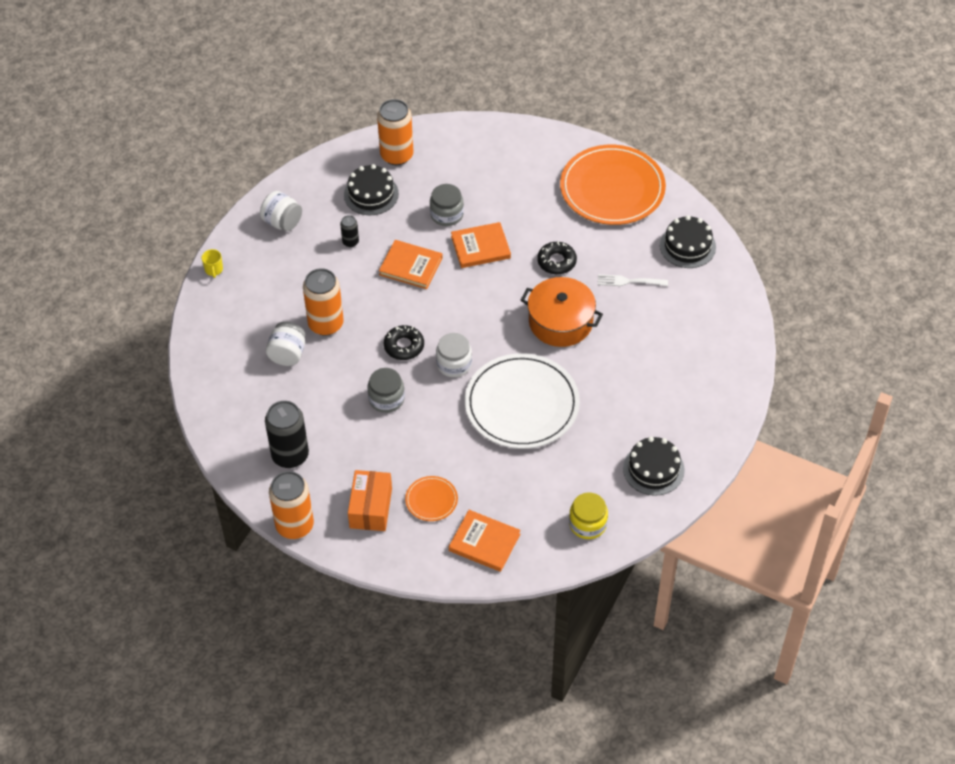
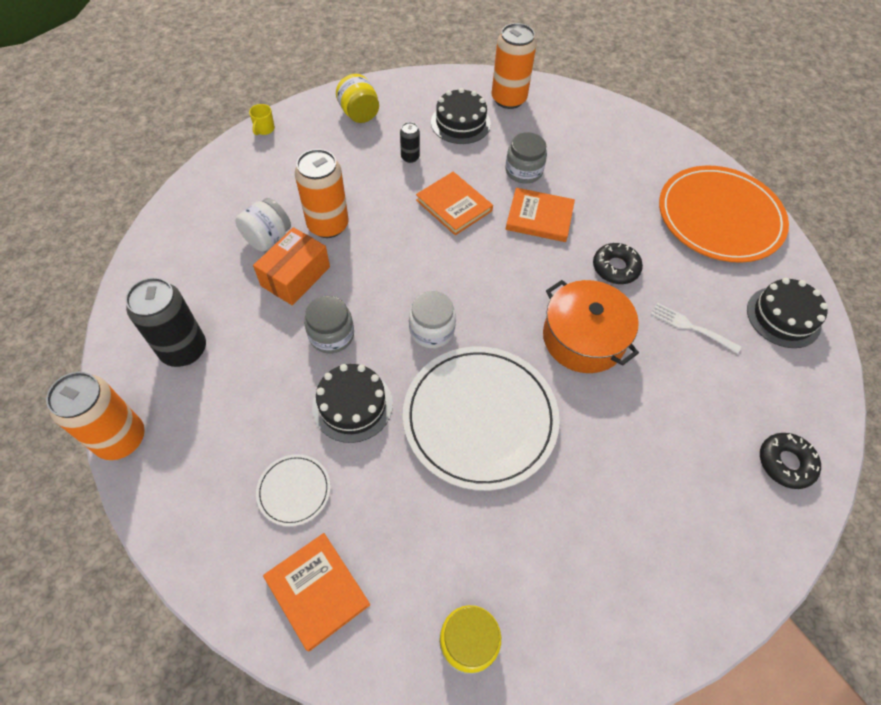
camera: 25 degrees right, 5 degrees up
(282, 222) = (359, 114): white jar -> yellow jar
(371, 508) = (218, 462): orange box -> orange box (295, 276)
(404, 346) = (391, 285): black donut -> black donut (785, 463)
(431, 500) = (294, 490): orange plate -> white plate
(653, 469) = (603, 602): black cake -> black cake (352, 405)

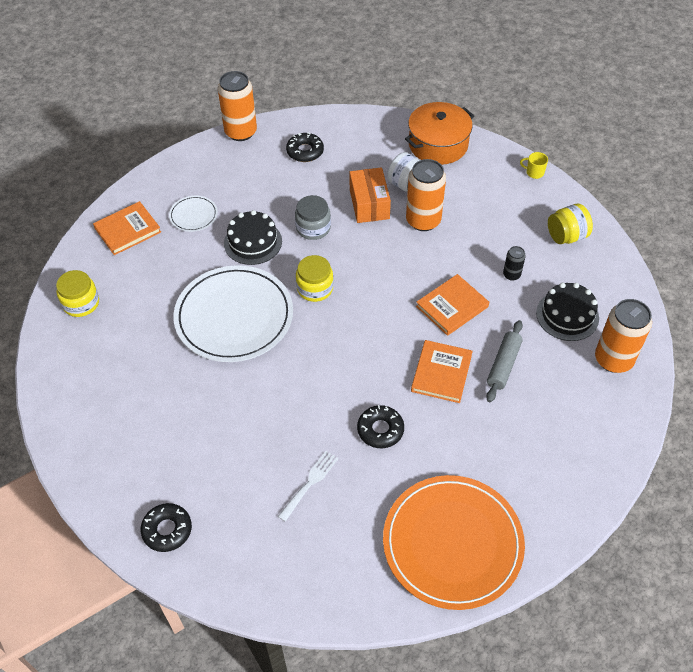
camera: 95 degrees right, 5 degrees down
(184, 350) = (305, 151): black can -> black donut
(295, 276) = (369, 204): orange box -> orange box turned 45 degrees clockwise
(432, 330) = (315, 288): white jar -> yellow jar
(523, 171) = (503, 365): grey jar -> grey rolling pin
(583, 338) = (302, 393): orange pot -> orange pot (438, 144)
(783, 317) = (318, 573): black cake -> none

